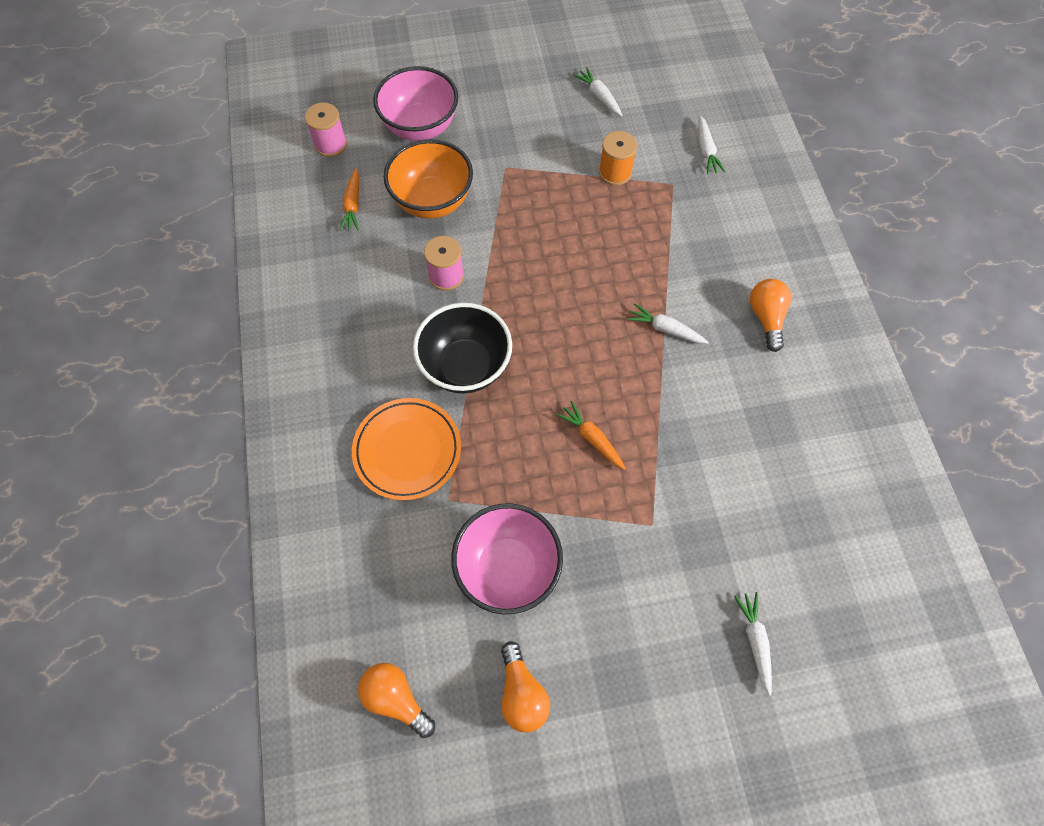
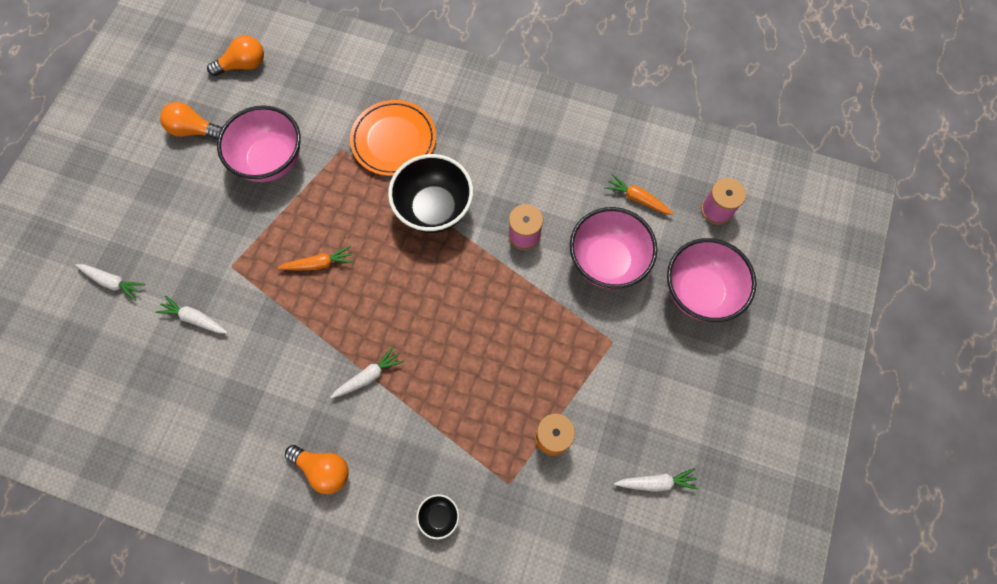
camera: 120 degrees right, 5 degrees up
(432, 201) = (607, 261): orange bowl -> pink bowl
(706, 150) = (530, 547): white carrot -> white carrot (195, 319)
(733, 217) = (439, 516): none -> black bowl

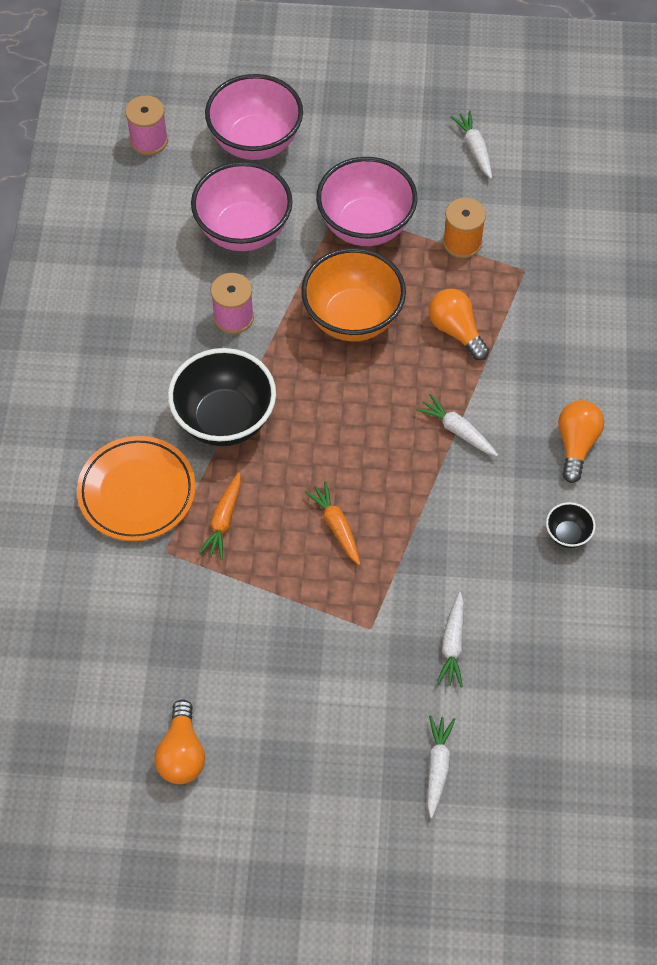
camera: 105 degrees left, 10 degrees down
(243, 65) = (56, 726): orange light bulb -> orange light bulb (456, 331)
(271, 161) = (205, 633): pink bowl -> pink bowl (365, 226)
(439, 516) = (581, 323): black bowl -> black bowl (567, 534)
(498, 324) = (352, 318): none -> orange bowl
(637, 199) = (154, 216): orange carrot -> orange carrot (223, 520)

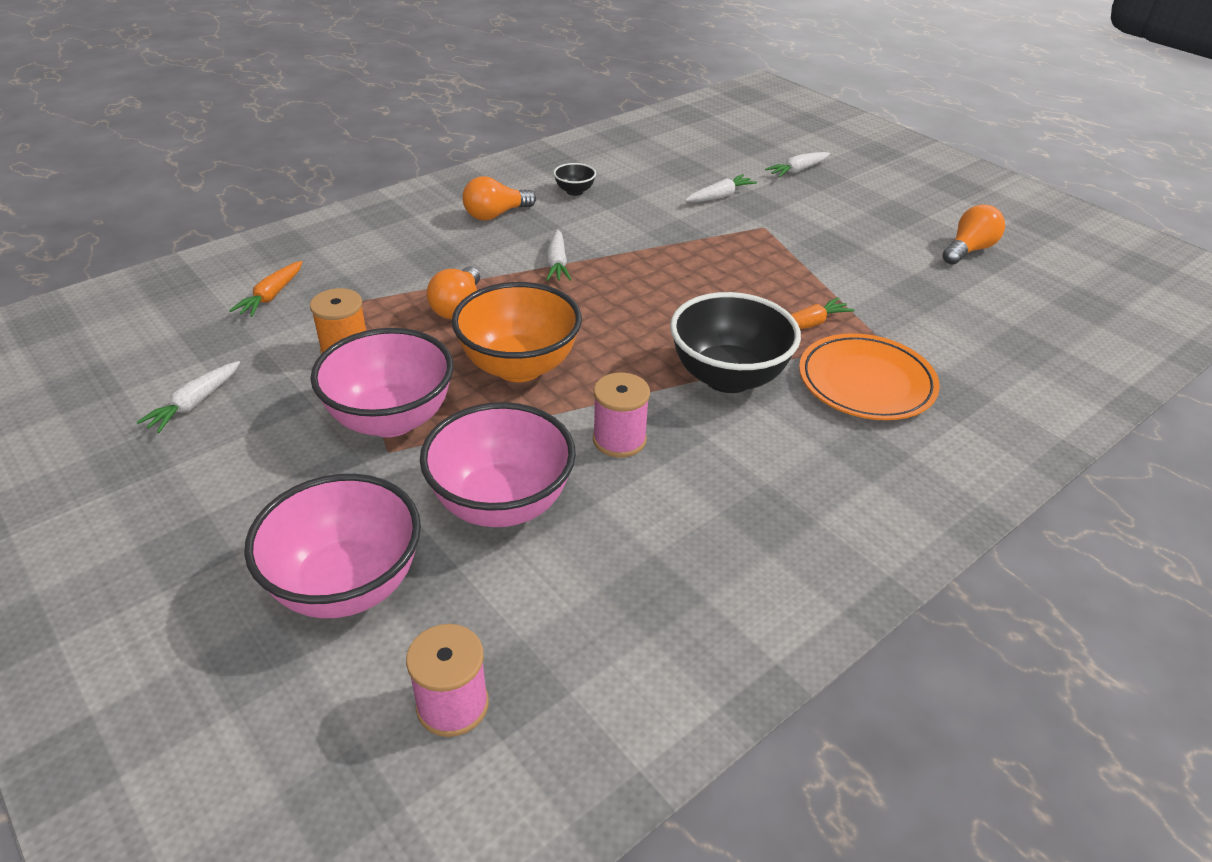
camera: 135 degrees left, 20 degrees down
(336, 526) = (721, 274): orange carrot -> orange carrot (272, 296)

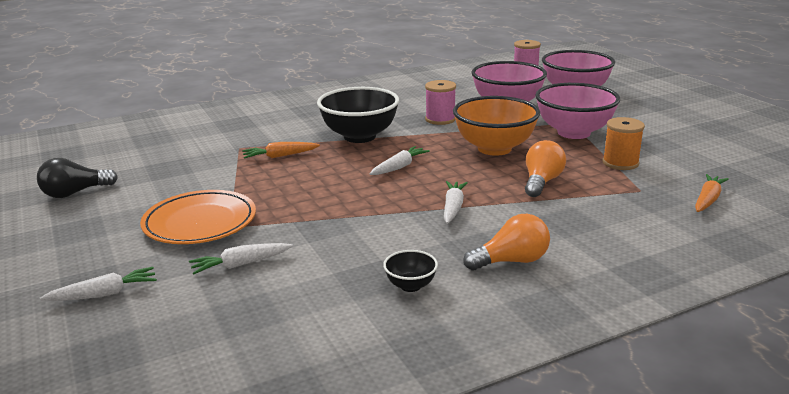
camera: 165 degrees left, 15 degrees down
(195, 403) = (705, 145): white carrot -> white carrot (399, 167)
(866, 383) = (277, 130): orange plate -> orange plate (200, 222)
(969, 250) = (75, 193): orange light bulb -> black light bulb

